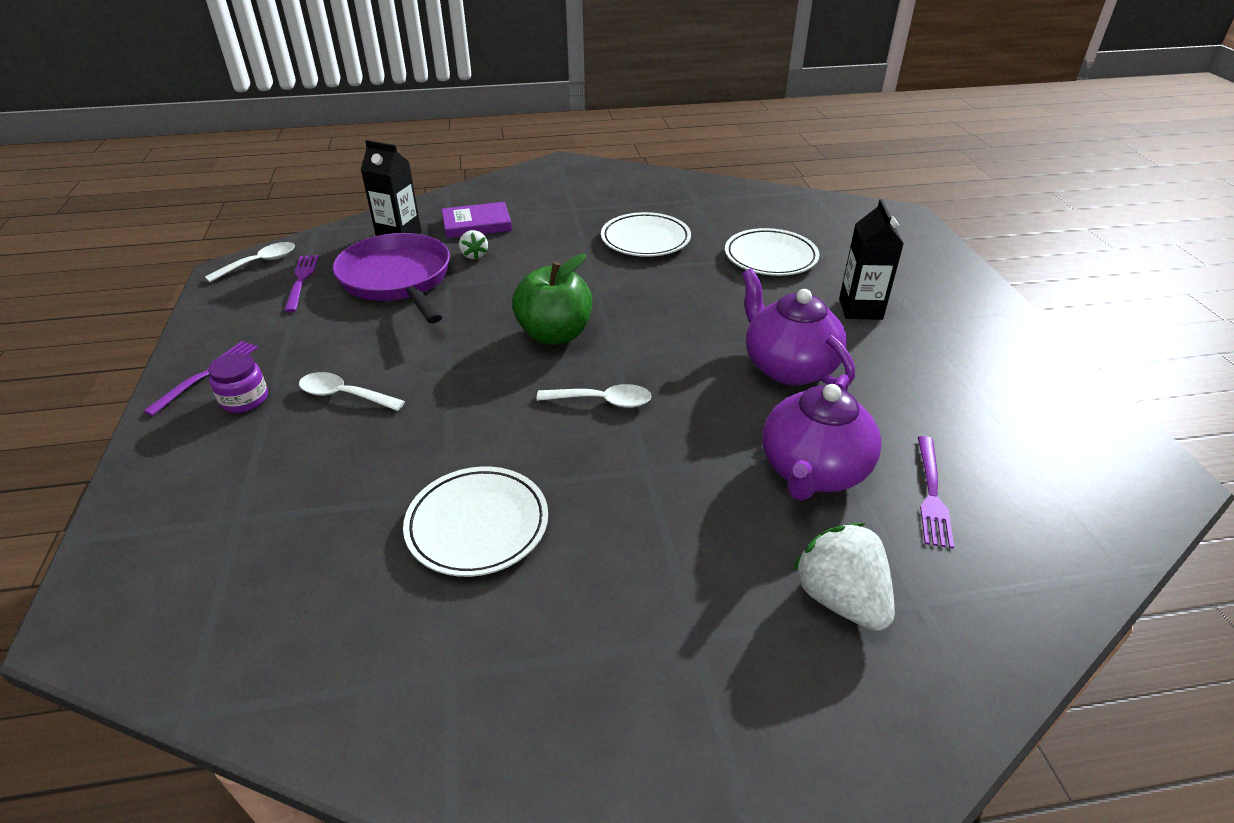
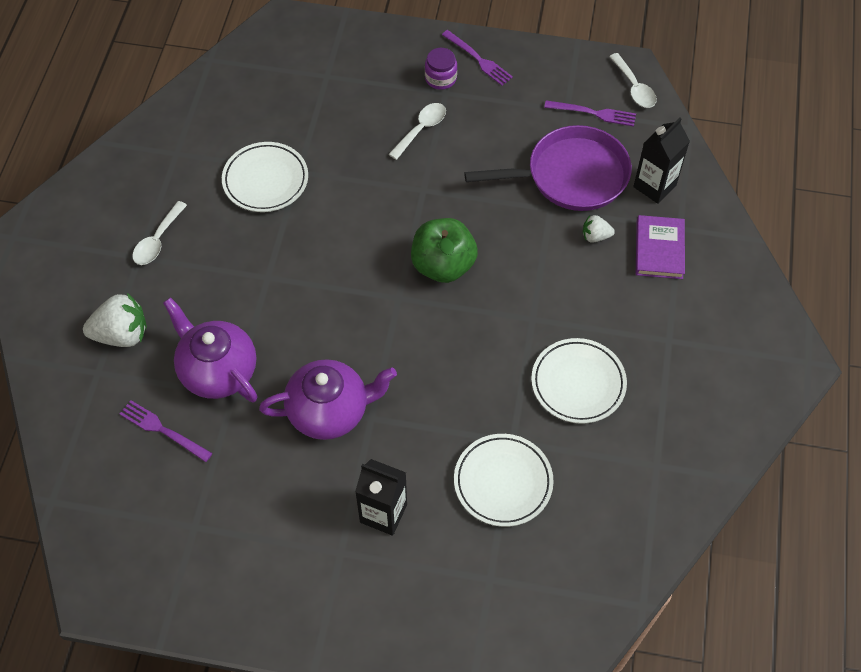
camera: 110 degrees right, 20 degrees up
(603, 401) = (346, 273): white spoon -> white spoon (157, 240)

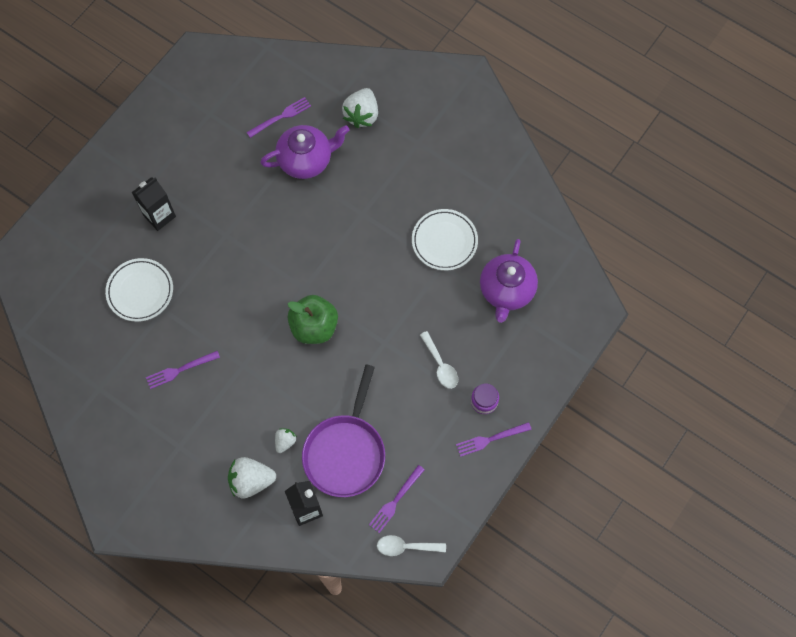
camera: 115 degrees right, 10 degrees up
(157, 240) = (425, 157): white spoon -> none
(330, 411) = (243, 213): purple teapot -> purple teapot (506, 291)
(578, 383) = (180, 370): white plate -> purple fork
(659, 249) = (251, 481): purple book -> white strawberry

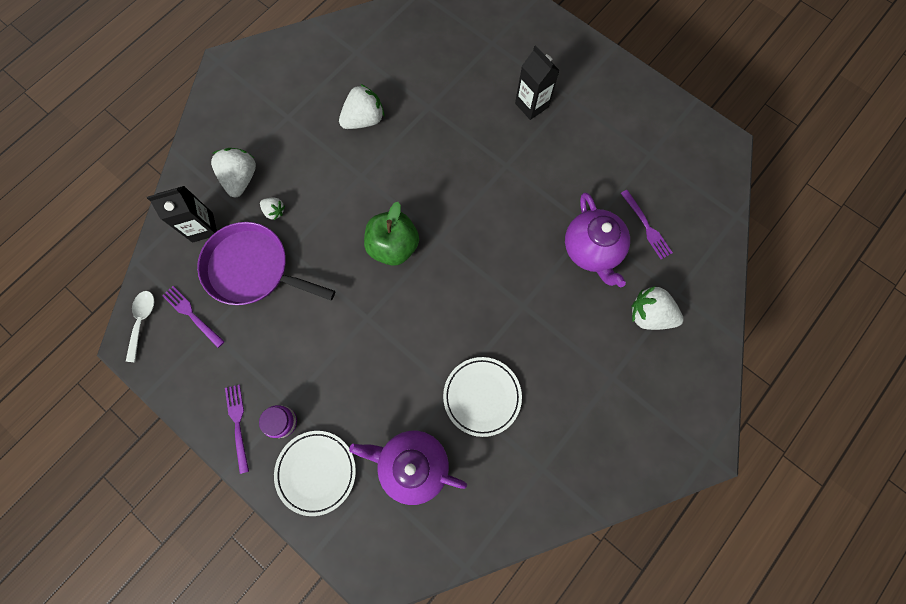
camera: 95 degrees right, 5 degrees up
(140, 291) = (450, 87): white plate -> white plate (316, 472)
(180, 370) = (364, 120): purple fork -> white strawberry
(440, 365) = (332, 377): white spoon -> none

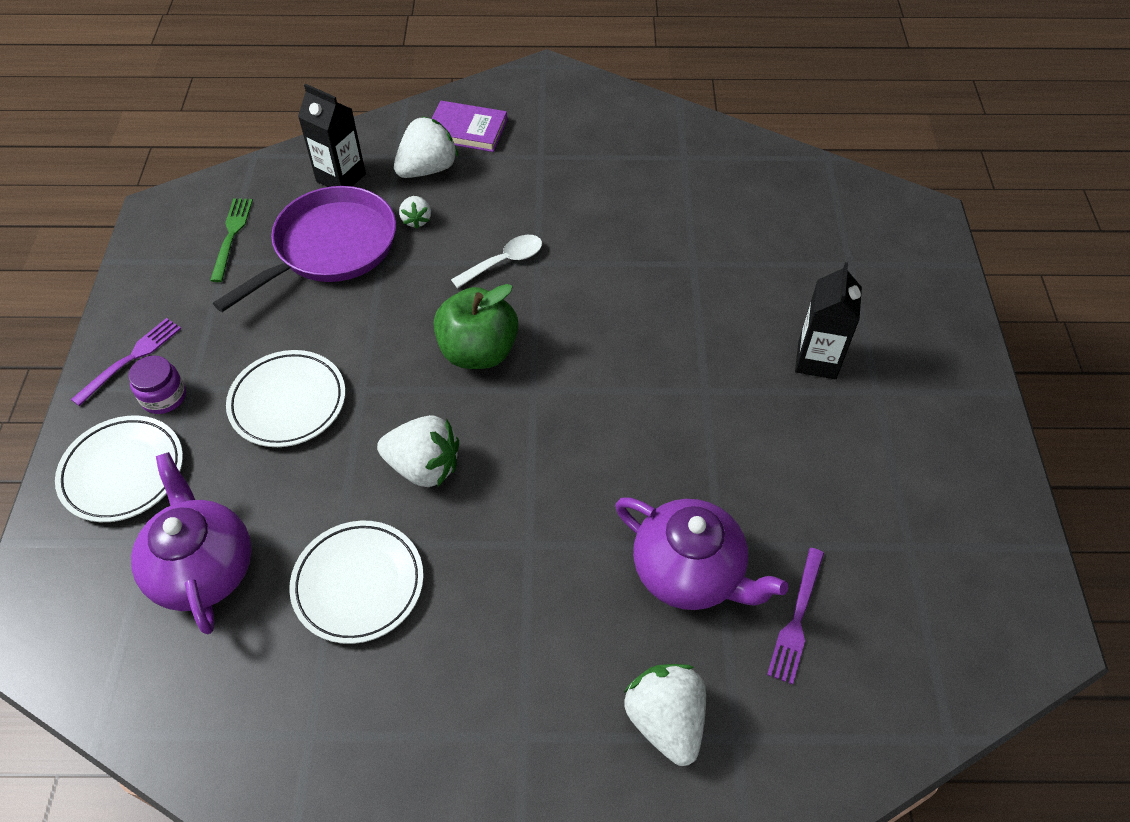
camera: 50 degrees right, 20 degrees down
(142, 321) = (191, 203): white spoon -> white spoon (504, 261)
(192, 315) = (231, 235): purple fork -> green fork
(230, 137) = (467, 130): none -> purple book
(252, 269) = (330, 248): purple pan -> purple pan turned 60 degrees clockwise
(343, 360) = (288, 402): none -> white plate
(364, 120) = (609, 218): white strawberry -> white strawberry (424, 467)
(592, 250) = (689, 572): purple teapot -> purple teapot turned 90 degrees counterclockwise

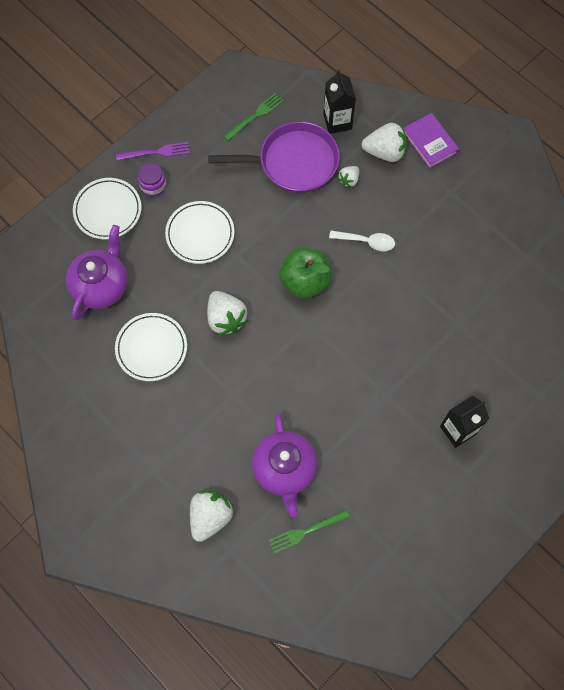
camera: 45 degrees right, 15 degrees up
(796, 619) = (306, 531): purple fork -> green fork

